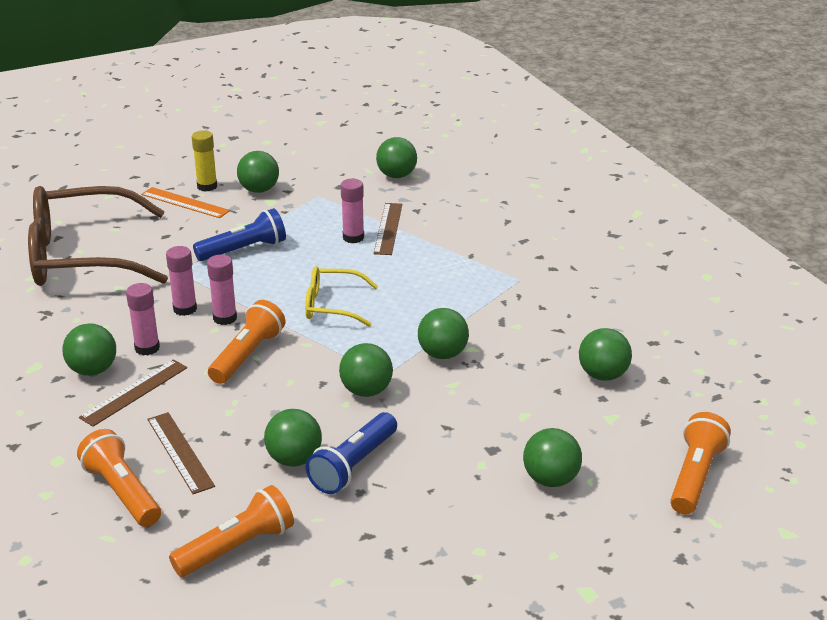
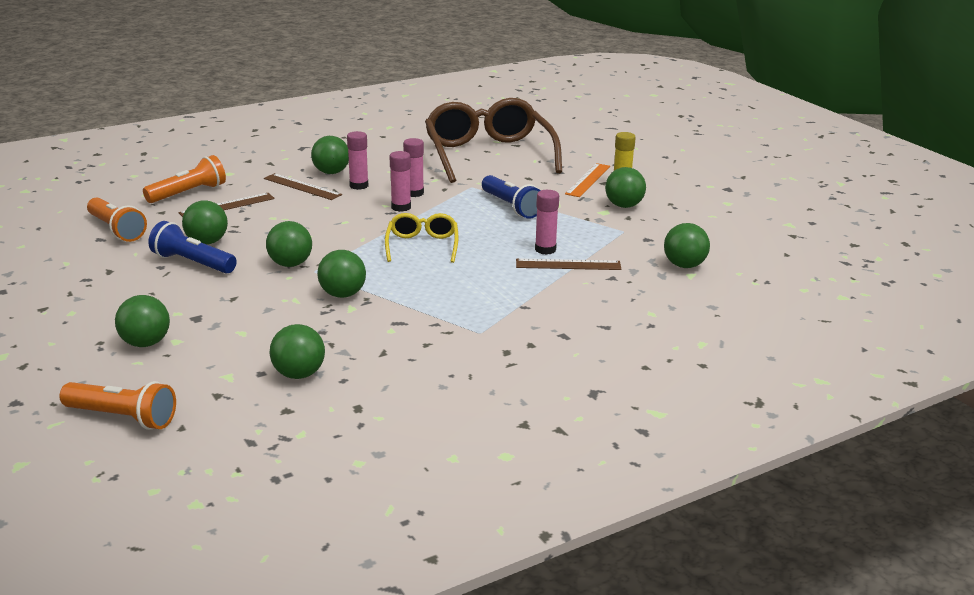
camera: 85 degrees right, 5 degrees down
(247, 355) = (346, 218): orange flashlight -> none

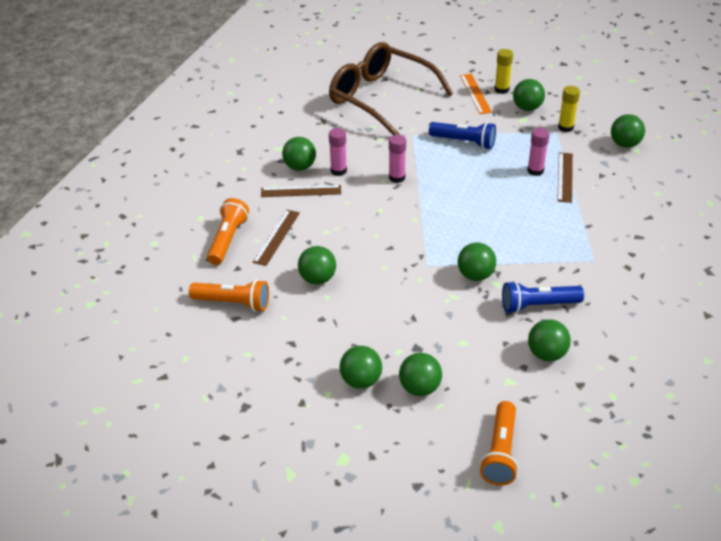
camera: 35 degrees left, 15 degrees up
(122, 417) = (500, 452): orange flashlight -> orange flashlight turned 120 degrees clockwise
(193, 263) = (338, 303): blue flashlight -> blue flashlight (538, 305)
(290, 264) = (404, 267): green ball -> green ball (361, 380)
(414, 193) = (385, 159): pink glue stick -> none
(422, 246) = (460, 206): yellow glasses -> none
(568, 264) = (565, 177): brown ruler -> brown ruler turned 45 degrees counterclockwise
(639, 232) = (565, 127): none -> yellow glue stick

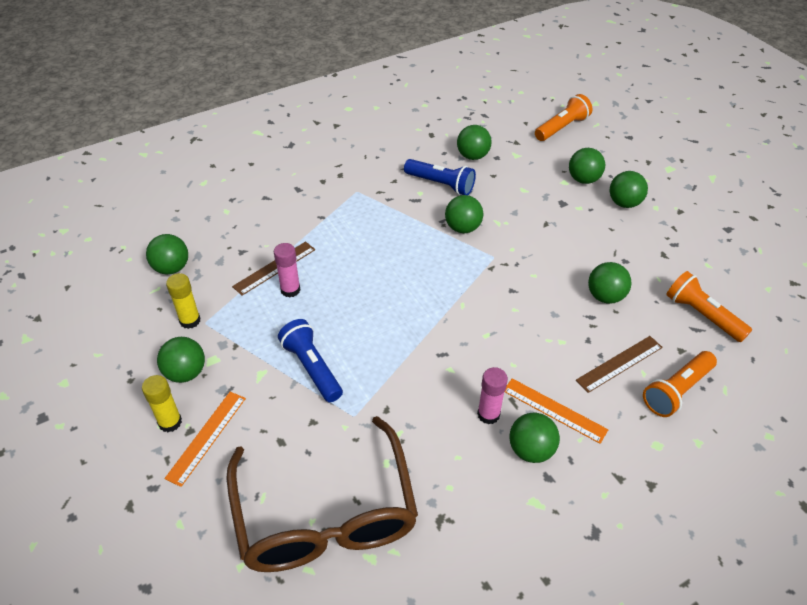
camera: 145 degrees left, 5 degrees up
(301, 191) = (554, 410): brown ruler -> orange ruler
(397, 177) = (432, 364): pink glue stick -> none

